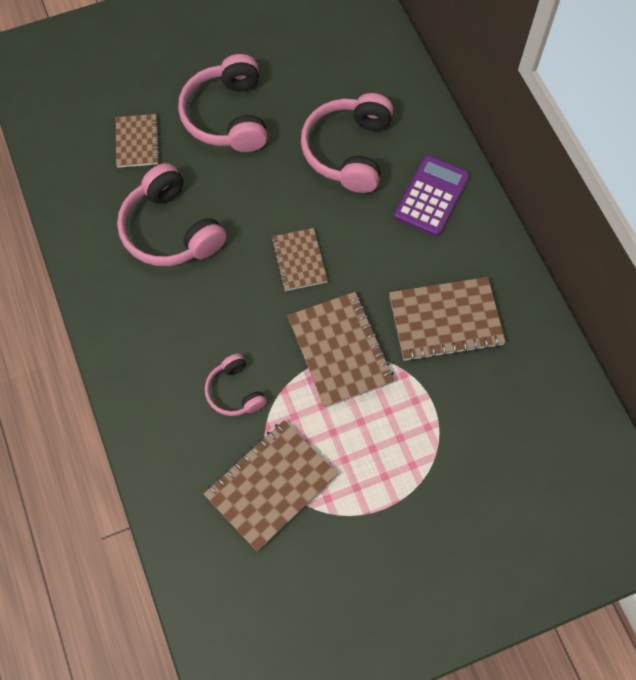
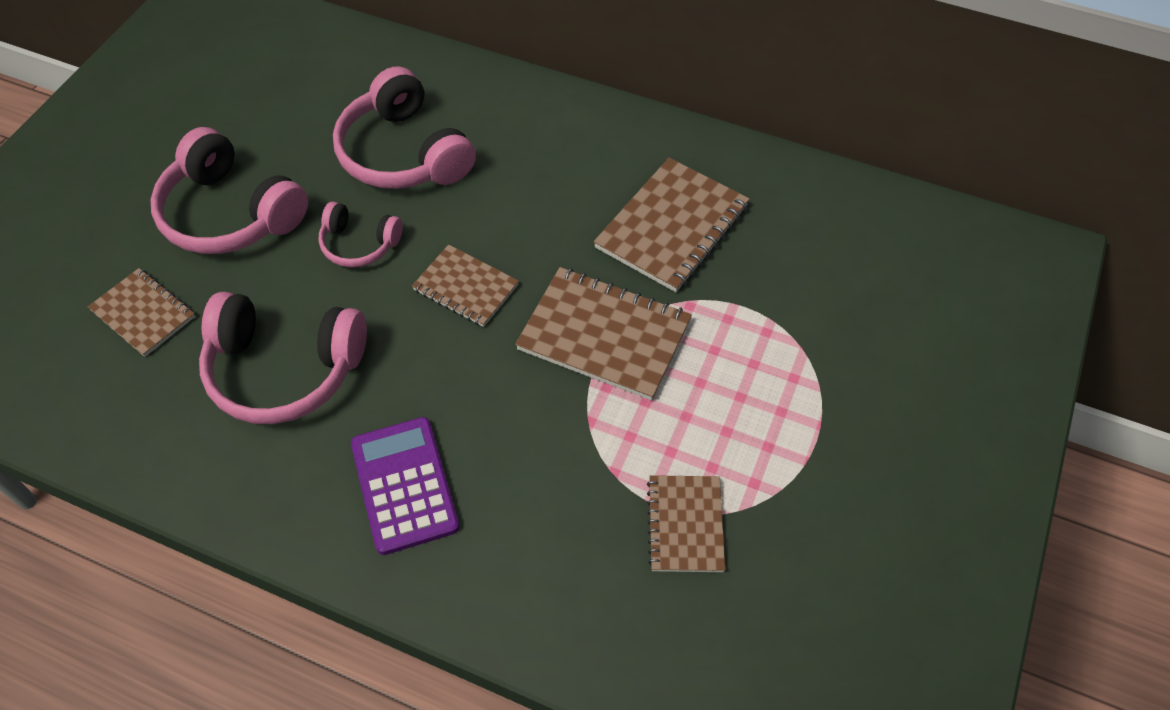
camera: 45 degrees left, 10 degrees down
(235, 391) = (541, 468): pink headphones -> pink headphones (359, 244)
(271, 486) = (685, 525): brown notebook -> brown notebook, size x0.61
(431, 196) = (533, 133): purple calculator -> purple calculator (404, 485)

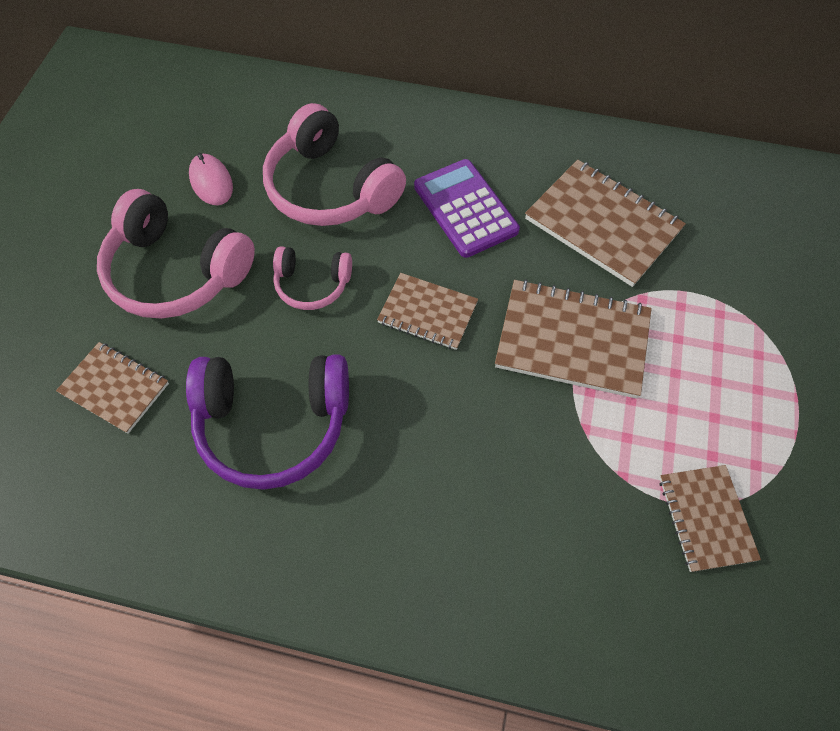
camera: 10 degrees left, 5 degrees up
(284, 370) = (273, 424): pink headphones -> purple headphones
(287, 132) = (211, 182): none -> pink mouse
(404, 485) = (425, 525): purple calculator -> purple calculator (465, 209)
(672, 227) = (602, 225): brown notebook -> brown notebook turned 75 degrees counterclockwise

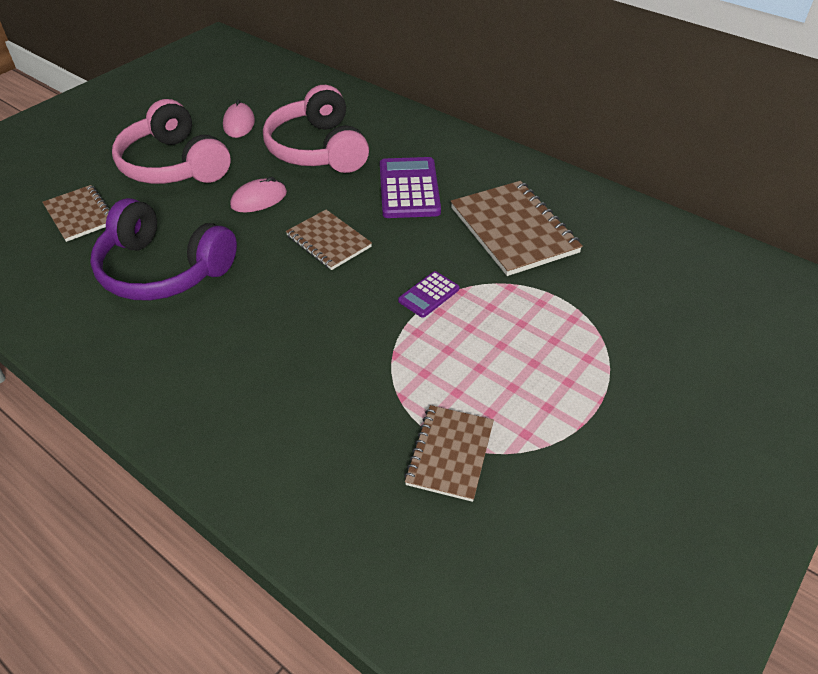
camera: 25 degrees right, 15 degrees down
(312, 284) = (259, 199): pink headphones -> pink mouse
(572, 341) = (429, 295): brown notebook -> purple calculator

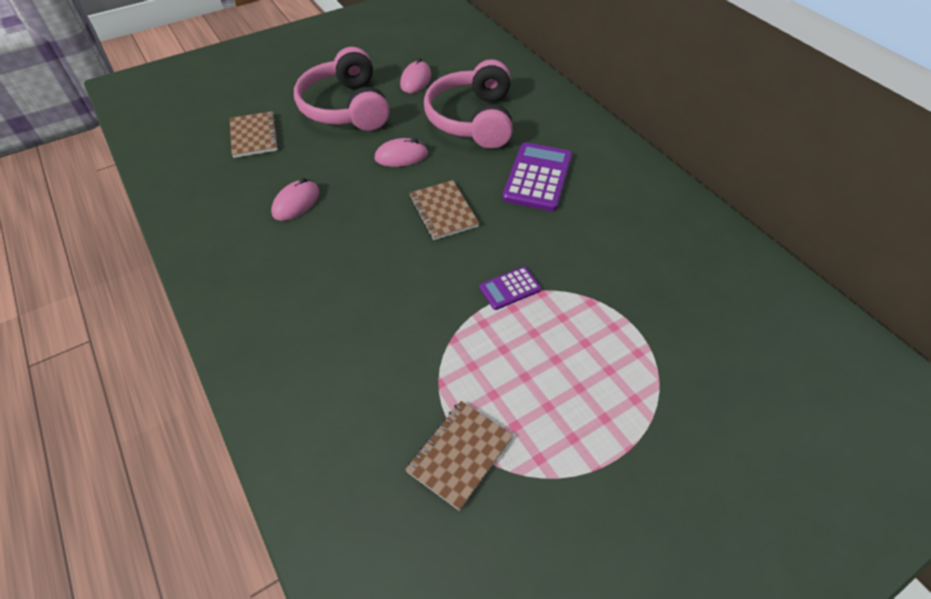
camera: 20 degrees right, 5 degrees up
(163, 270) = (296, 203): purple headphones -> pink mouse
(513, 230) = (619, 244): brown notebook -> none

